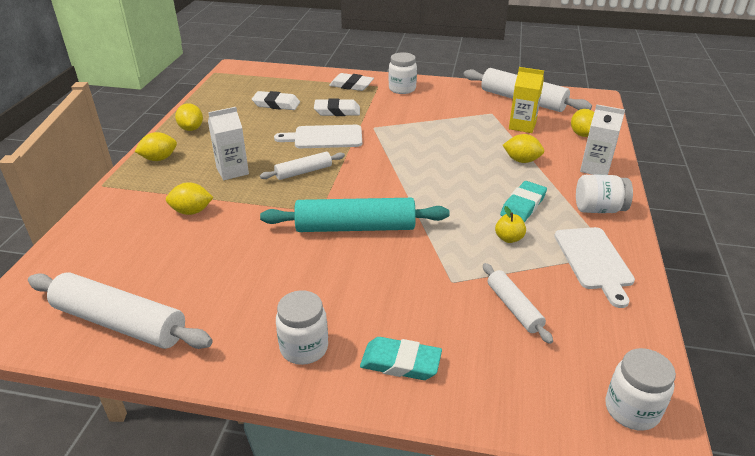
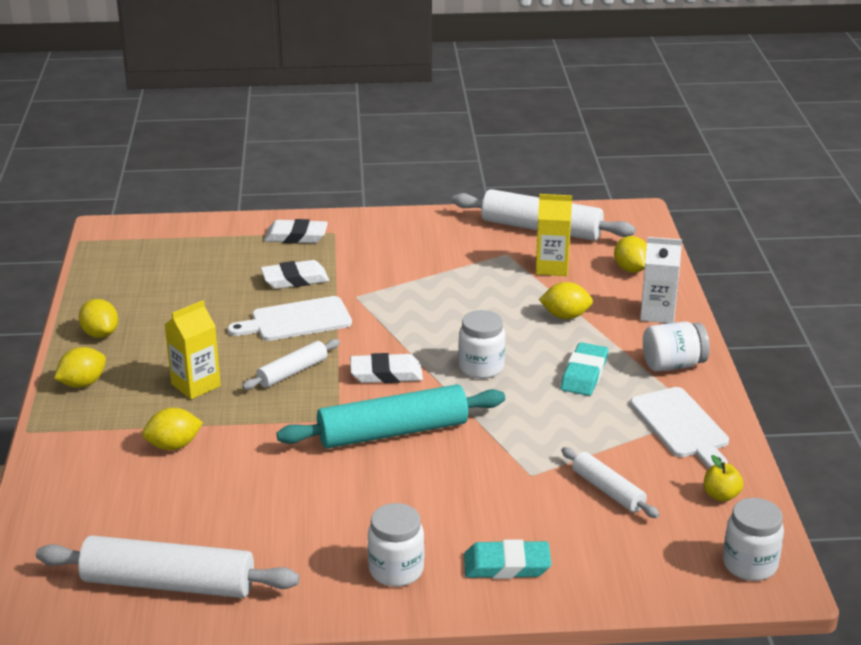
camera: 15 degrees left, 5 degrees down
(232, 171) = (196, 385): white carton -> yellow carton
(276, 104) = (202, 280): white eraser -> white eraser (386, 374)
(402, 89) = (371, 233): white jar -> white jar (481, 367)
(509, 238) = (579, 416): yellow apple -> yellow apple (721, 495)

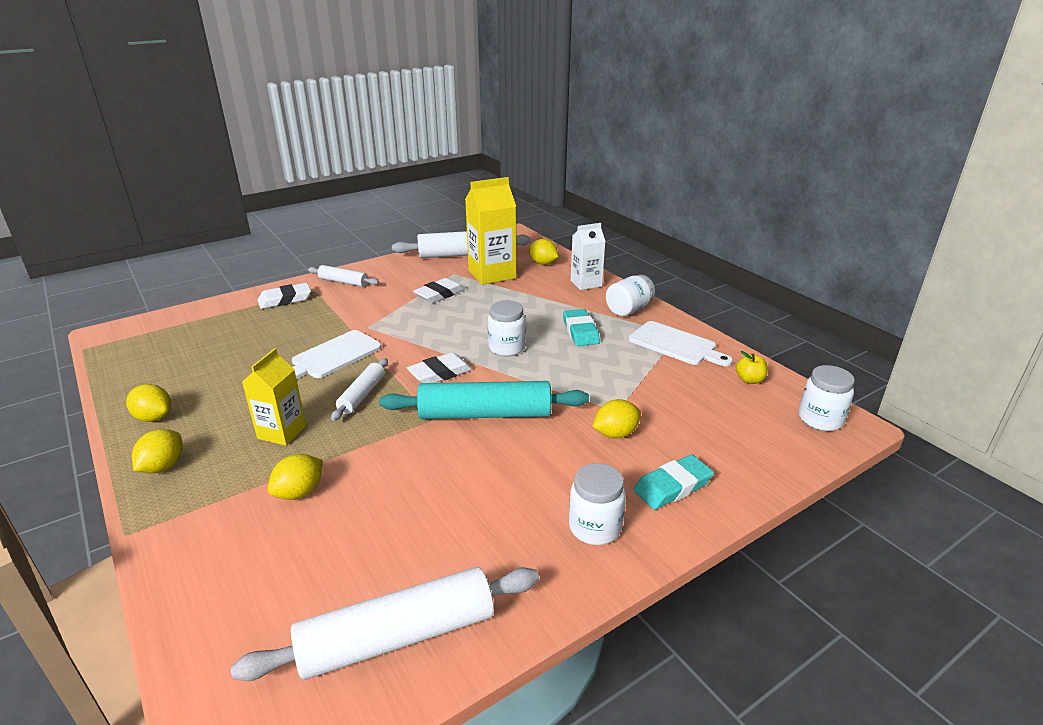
camera: 30 degrees left, 0 degrees up
(295, 279) = (308, 328): white eraser -> white eraser (439, 294)
(393, 432) = (485, 414): turquoise rolling pin -> turquoise rolling pin turned 45 degrees clockwise
(552, 267) = (492, 274): yellow carton -> yellow carton, size x1.59
(565, 316) = (530, 300): yellow lemon -> yellow lemon (615, 434)
(608, 490) = (679, 402): white rolling pin -> white rolling pin (343, 282)

